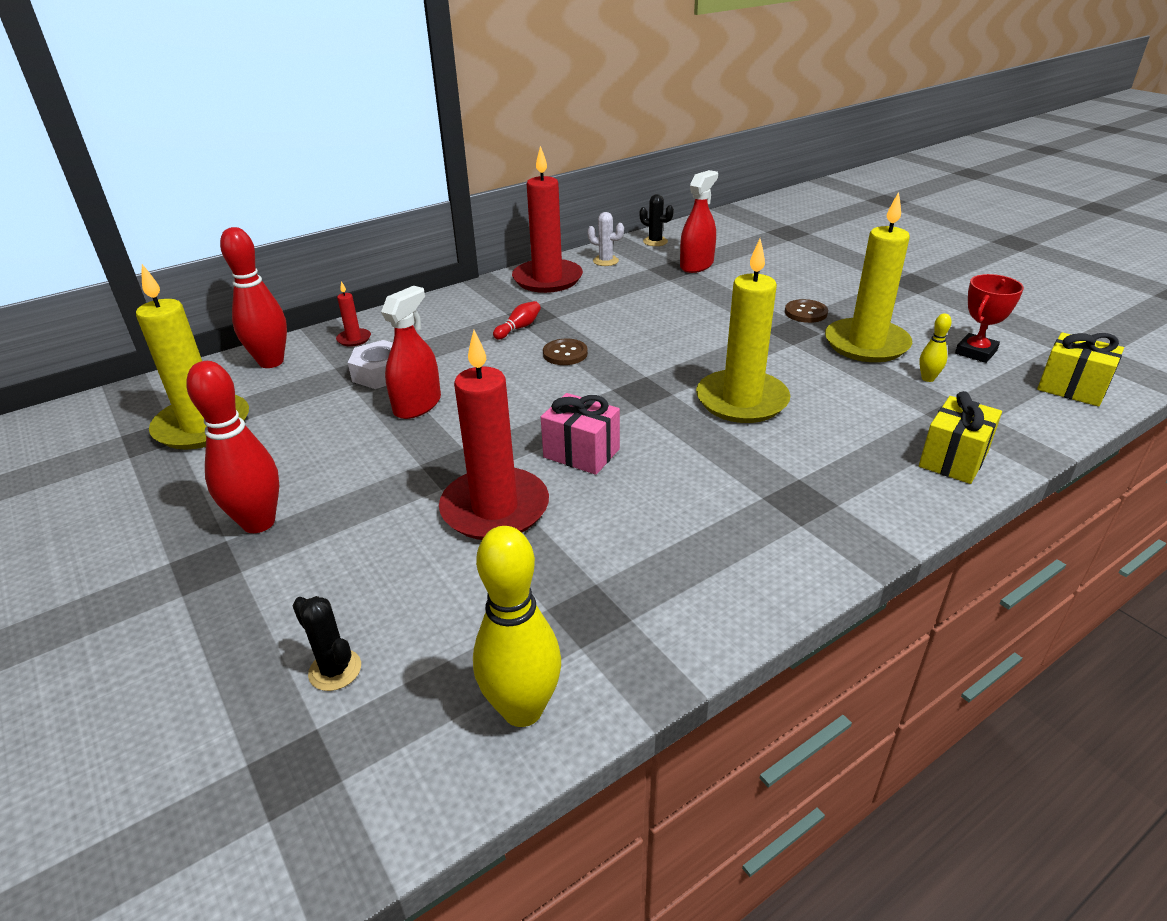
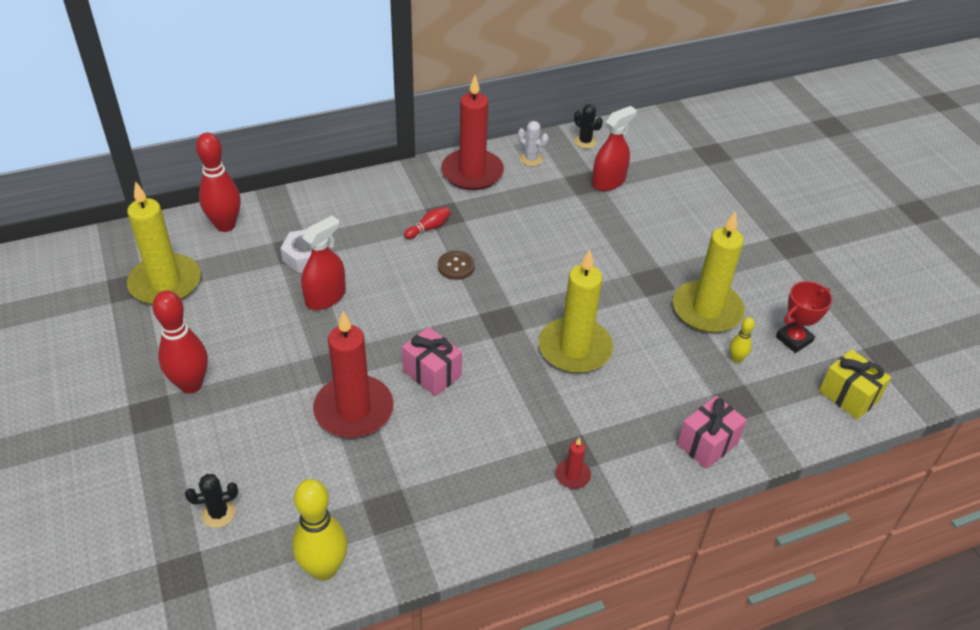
camera: 10 degrees right, 10 degrees up
(335, 670) = (218, 513): black cactus -> black cactus turned 75 degrees counterclockwise
(354, 339) = (294, 213): red candle -> red candle (572, 475)
(805, 313) = (675, 262): brown button -> none
(953, 459) = (707, 444): yellow gift -> pink gift

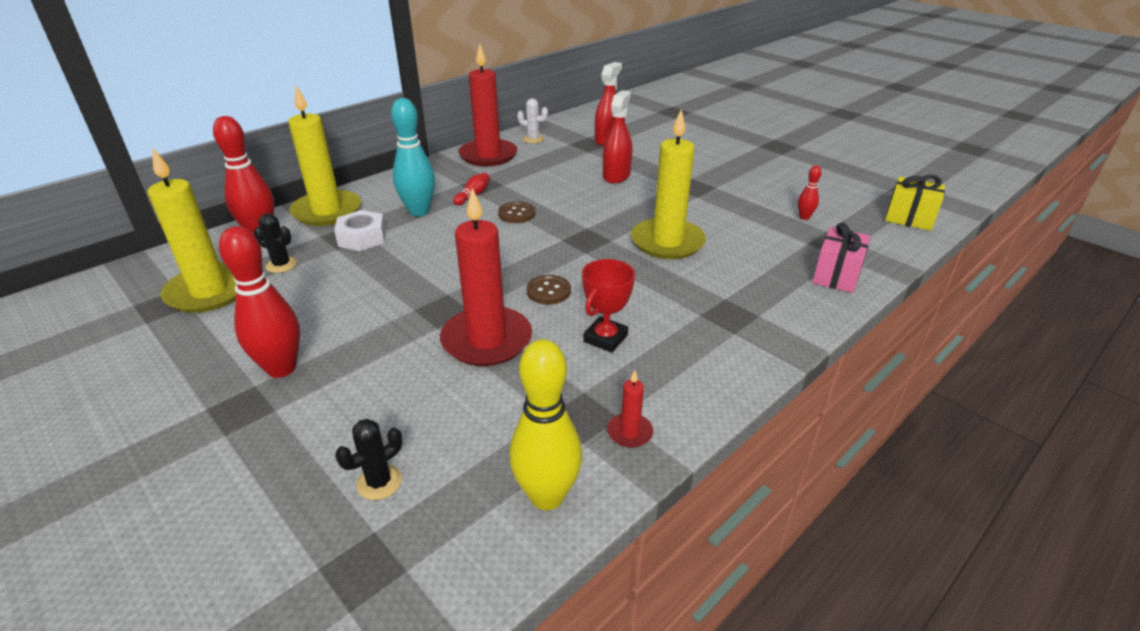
camera: 20 degrees left, 10 degrees down
(325, 297) = (400, 262): red spray bottle -> red spray bottle (616, 176)
(369, 236) = (419, 211): none -> turquoise bowling pin
(432, 373) = (548, 291): pink gift -> brown button
(572, 475) = (744, 331): red candle -> red candle (629, 432)
(585, 142) = (570, 122): black cactus -> black cactus (281, 265)
(707, 310) = (753, 194): yellow candle -> yellow candle (327, 211)
(736, 359) = (804, 217): yellow bowling pin -> red bowling pin
(794, 339) = (835, 196): red trophy -> red trophy (605, 338)

